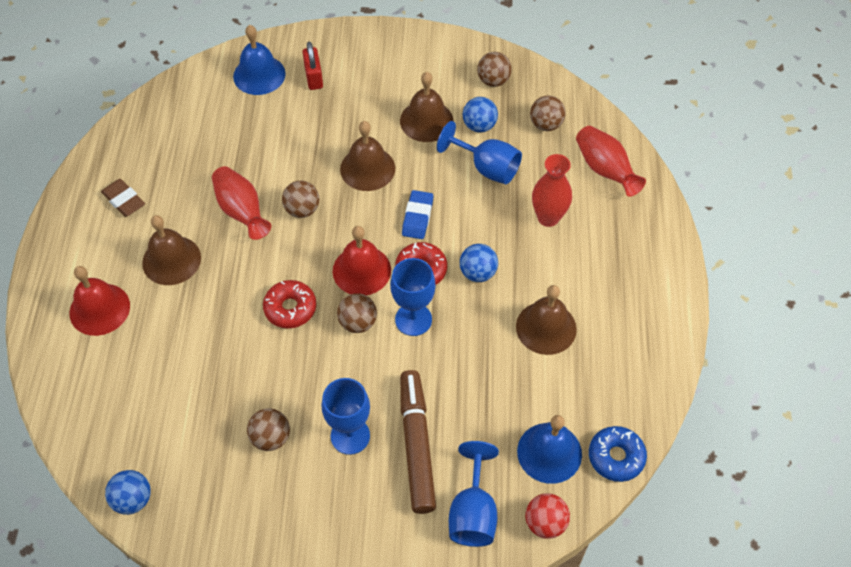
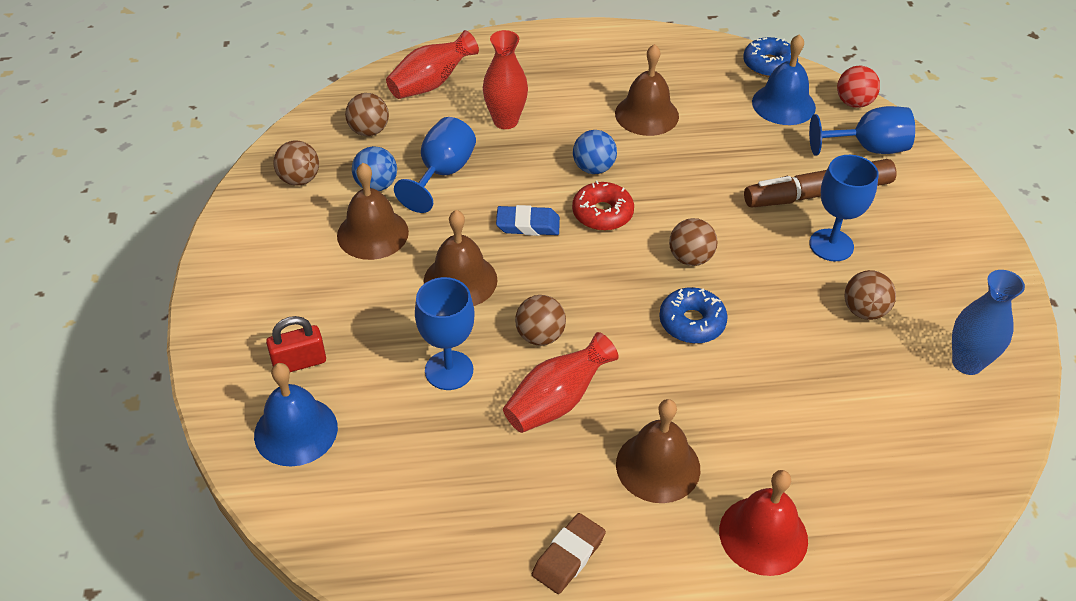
camera: 100 degrees left, 10 degrees down
(133, 499) = (999, 424): blue ball -> none
(197, 499) = (967, 363): none -> blue vase
(290, 308) = (692, 322): red donut -> blue donut
(361, 270) = (618, 265): red bell -> none
(413, 319) = (670, 212): blue goblet -> blue goblet (449, 370)

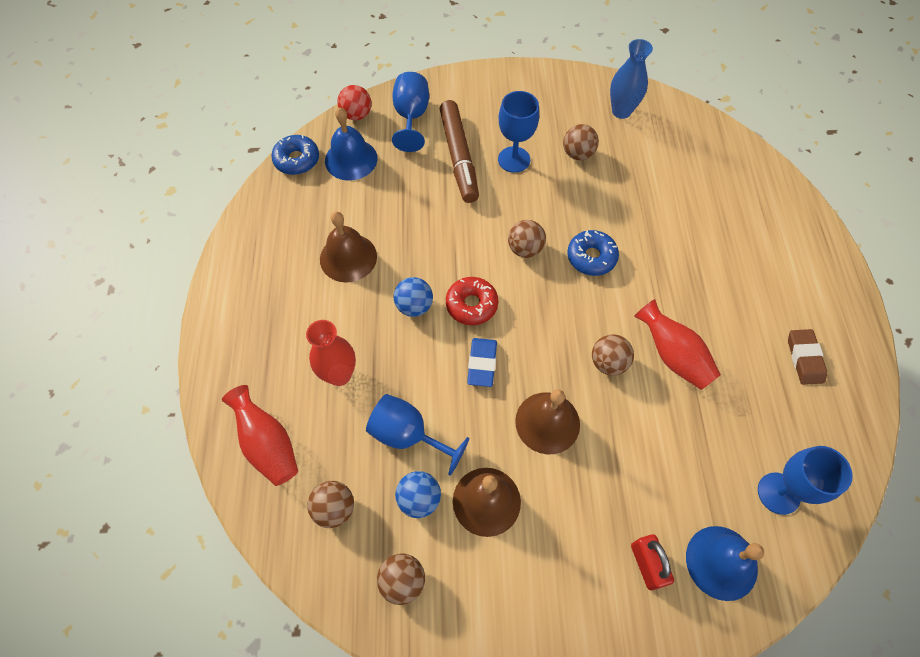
camera: 85 degrees left, 15 degrees up
(449, 370) = (648, 434): blue goblet -> blue goblet (778, 493)
(568, 556) = (804, 358): brown eraser -> brown eraser turned 45 degrees clockwise
(658, 466) = (723, 295): brown bell -> none
(763, 535) = (768, 243): red bell -> none

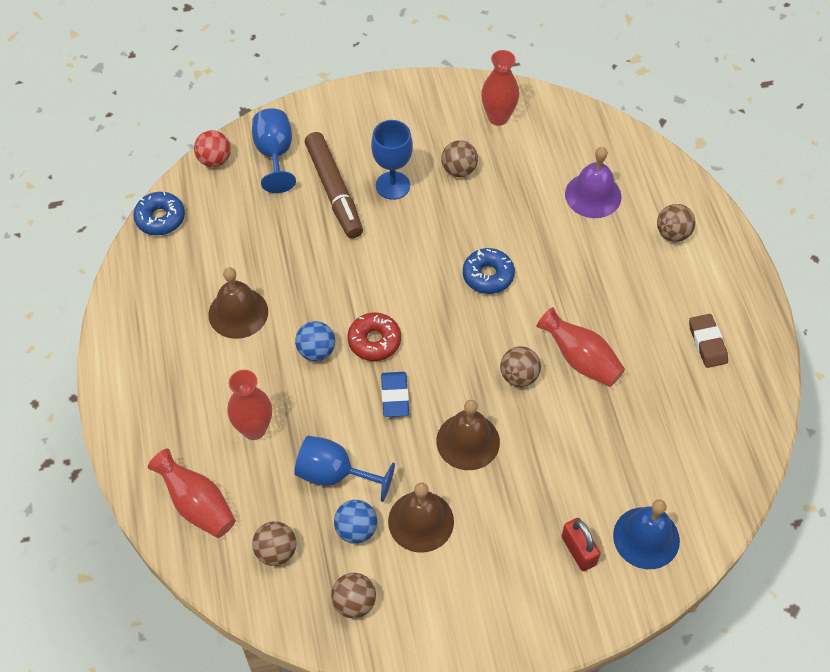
camera: 10 degrees left, 5 degrees down
(351, 159) = (219, 209): blue bell -> none
(525, 249) = (419, 277): brown ball -> brown ball (672, 233)
(621, 111) = (498, 117): blue vase -> red vase
(703, 195) = (593, 195): none -> purple bell
(778, 493) = (693, 469): blue goblet -> none

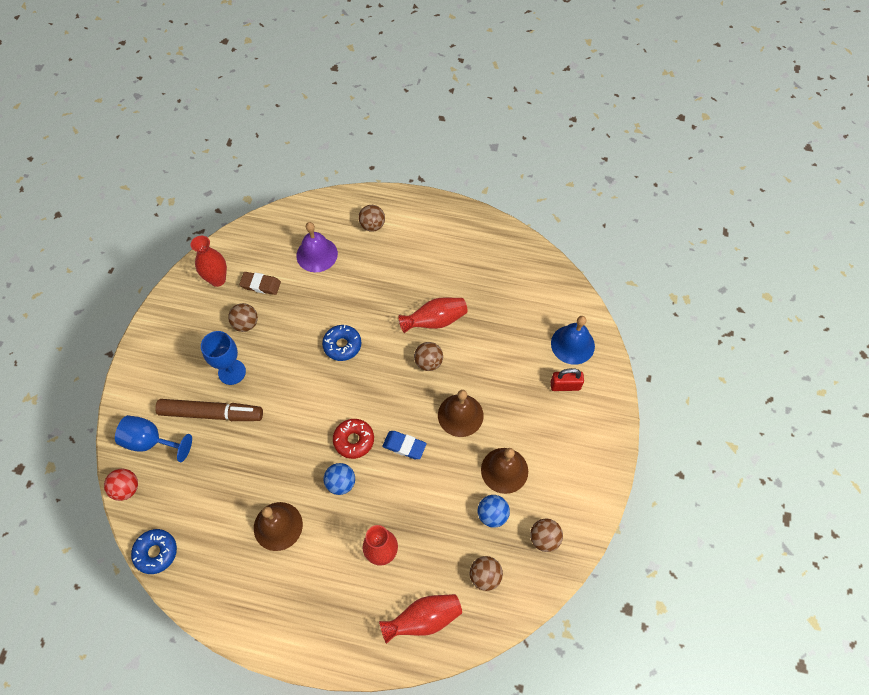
camera: 65 degrees left, 5 degrees up
(334, 474) = (444, 511): blue goblet -> none
(707, 343) = (460, 247): brown eraser -> brown eraser (260, 285)

